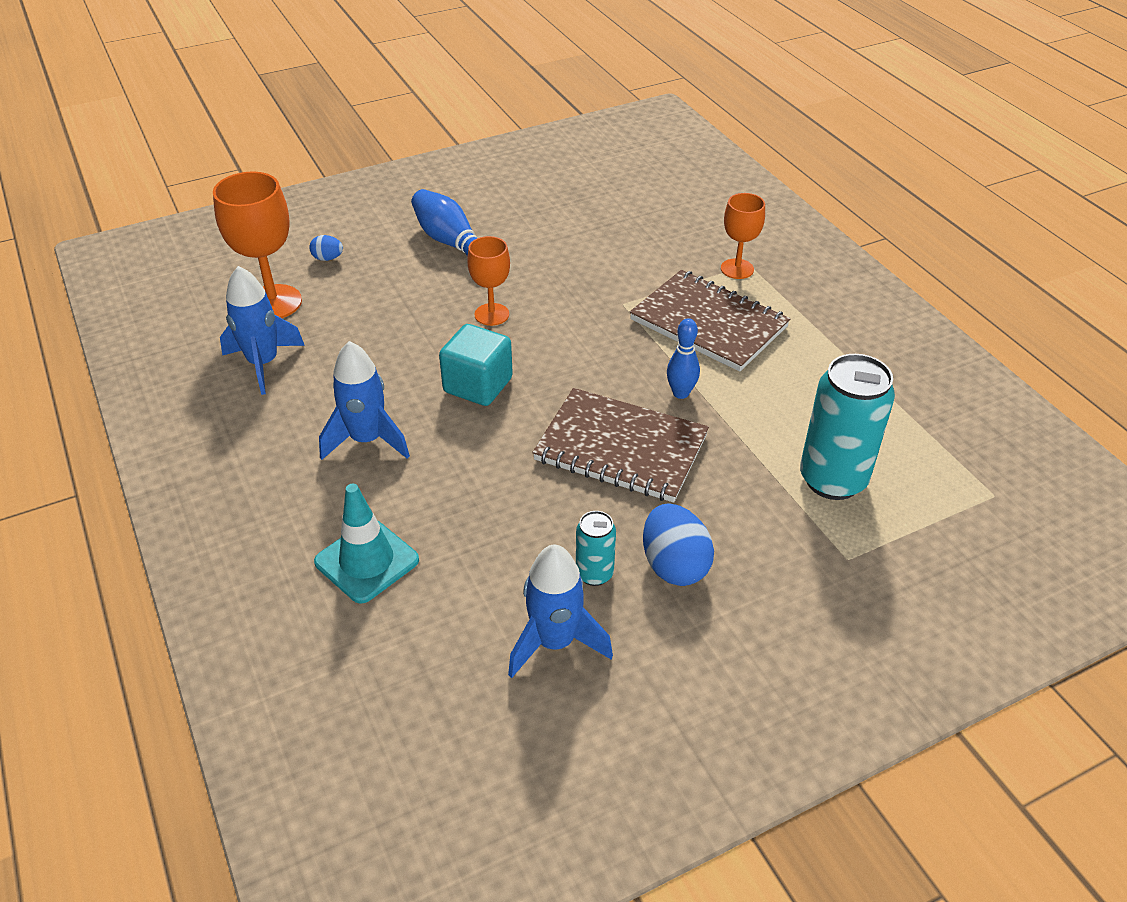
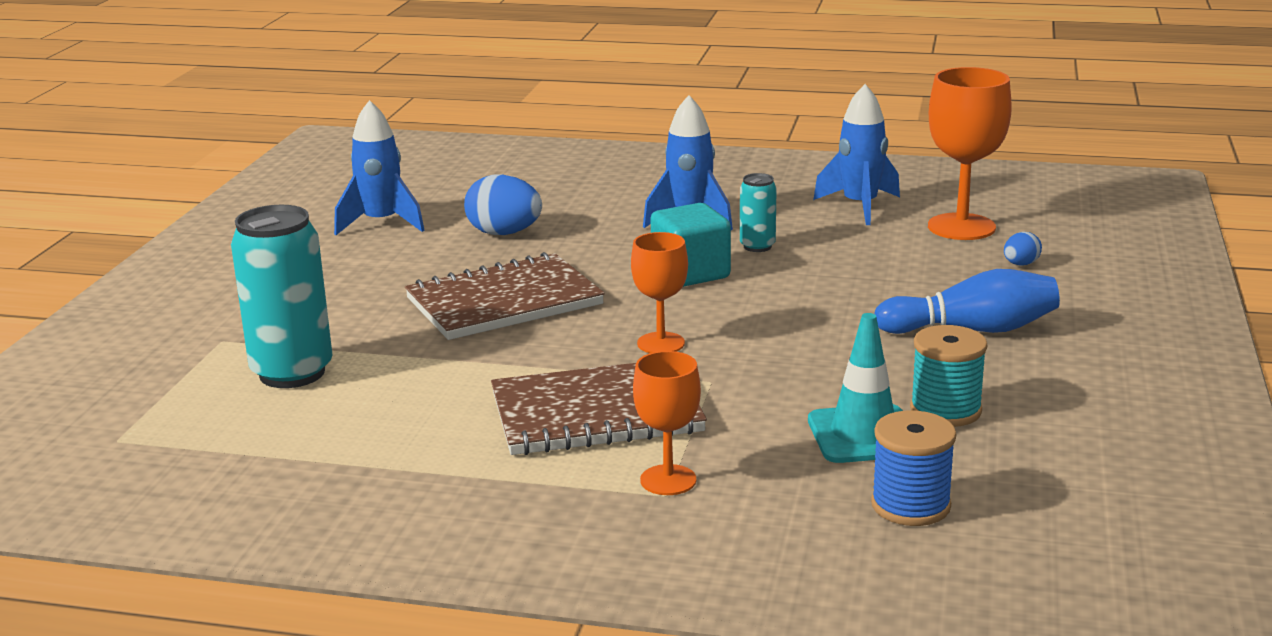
camera: 130 degrees right, 20 degrees down
(367, 561) = (560, 192): turquoise traffic cone -> turquoise traffic cone (863, 435)
(491, 314) = (795, 310): orange goblet -> orange goblet (661, 343)
(564, 220) = (945, 410): none -> turquoise spool
(594, 574) = (406, 251): turquoise can -> turquoise can (757, 246)
(667, 200) = (910, 505): none -> blue spool
(674, 565) = (355, 277): blue egg -> blue egg (504, 233)
(680, 393) = (520, 353): blue bowling pin -> none

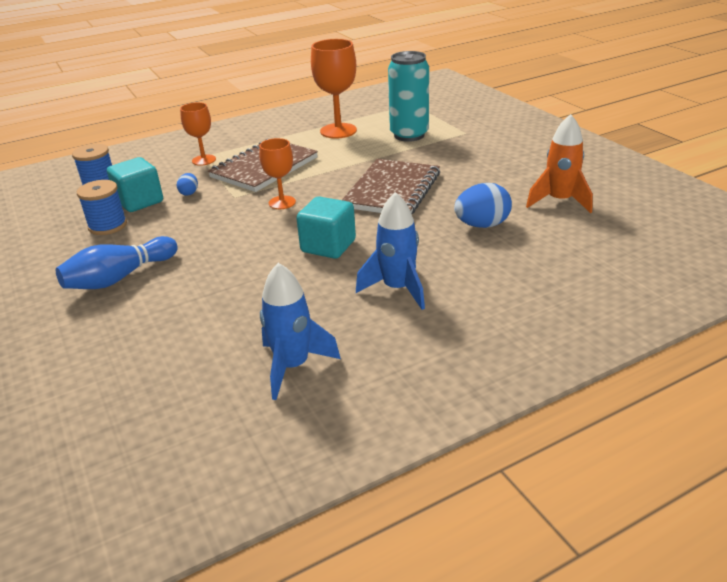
camera: 140 degrees right, 10 degrees up
(381, 223) = (559, 201): blue rocket -> orange rocket
(757, 246) = (317, 285): turquoise can -> none
(863, 435) = (139, 201): turquoise traffic cone -> turquoise cube
(945, 410) = (108, 226): turquoise spool -> blue spool
(961, 227) = (186, 379): orange goblet -> orange goblet (338, 131)
(1020, 264) = (113, 353): blue egg -> blue egg (189, 193)

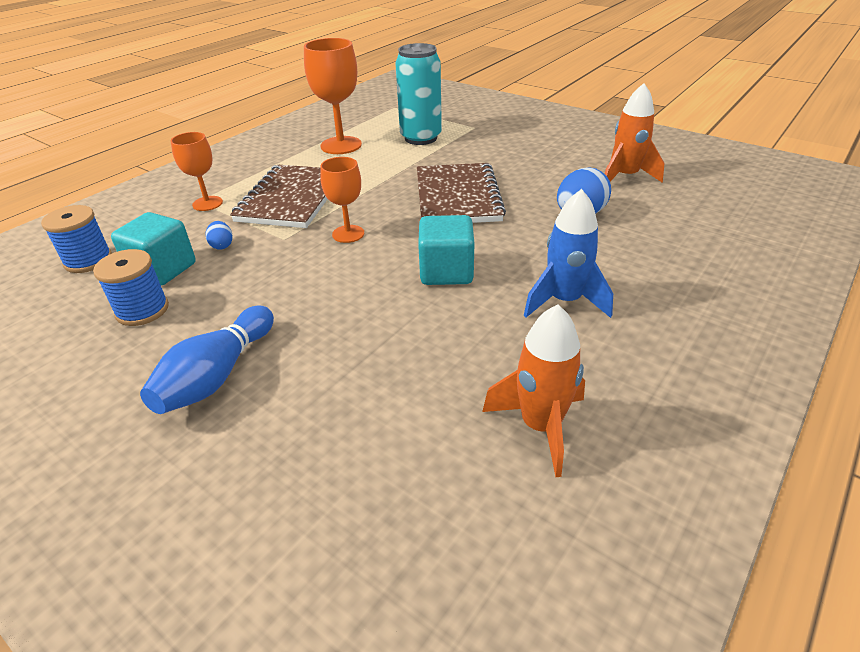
camera: 25 degrees left, 5 degrees up
(293, 366) = (540, 426): blue rocket -> orange rocket

